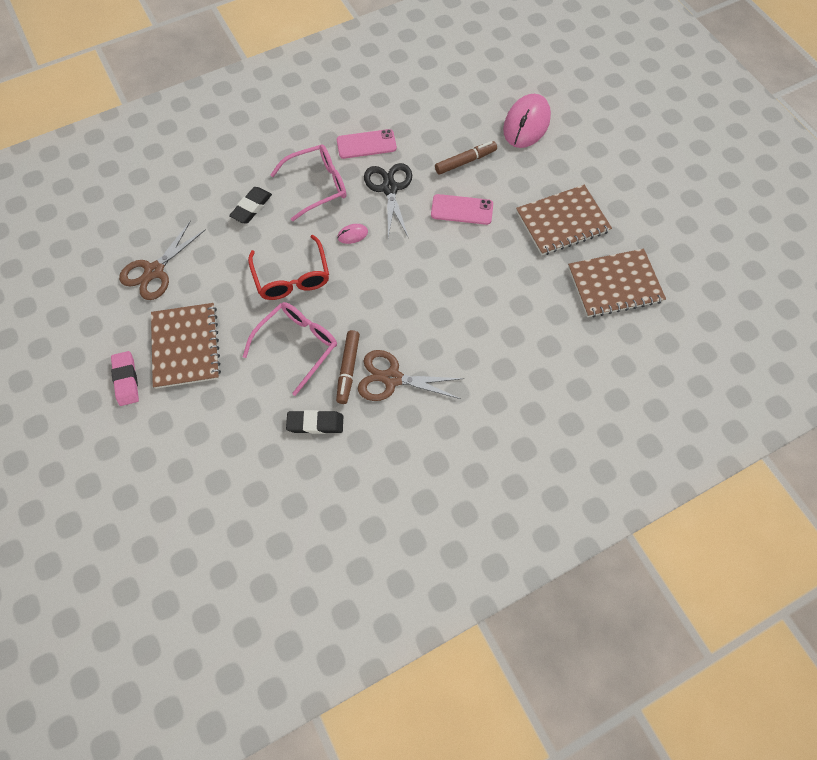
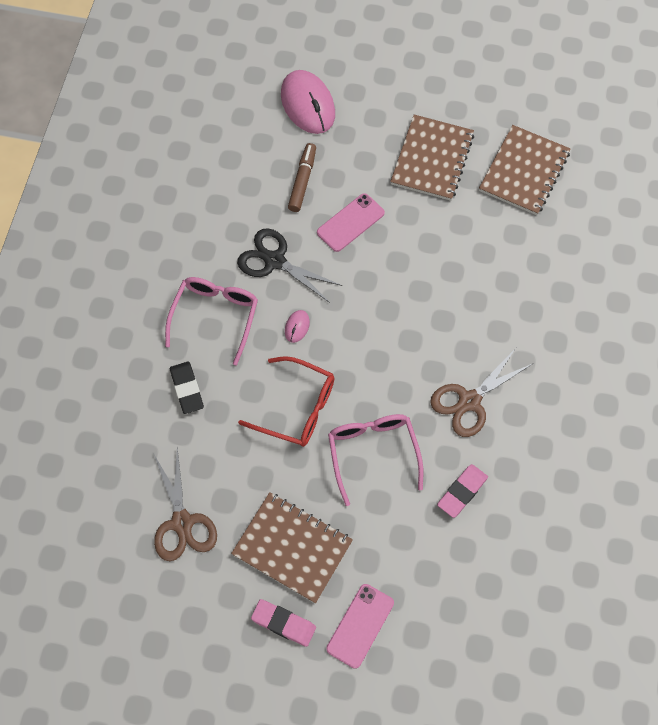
camera: 50 degrees left, 0 degrees up
(315, 423) = (462, 492): black eraser -> pink eraser
(348, 369) = (431, 429): brown marker -> none
(366, 144) = (206, 243): pink phone -> pink phone (360, 625)

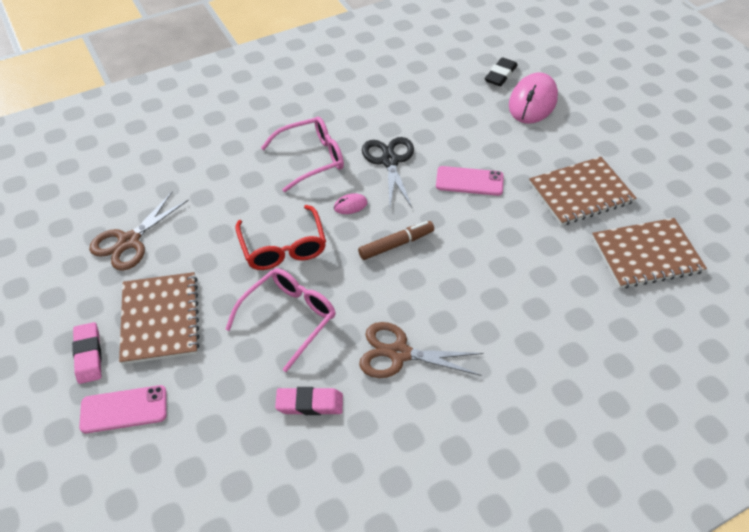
camera: 50 degrees right, 15 degrees down
(187, 389) = (239, 179): black eraser -> black eraser (500, 75)
(302, 181) = (470, 136): brown marker -> brown marker (396, 244)

